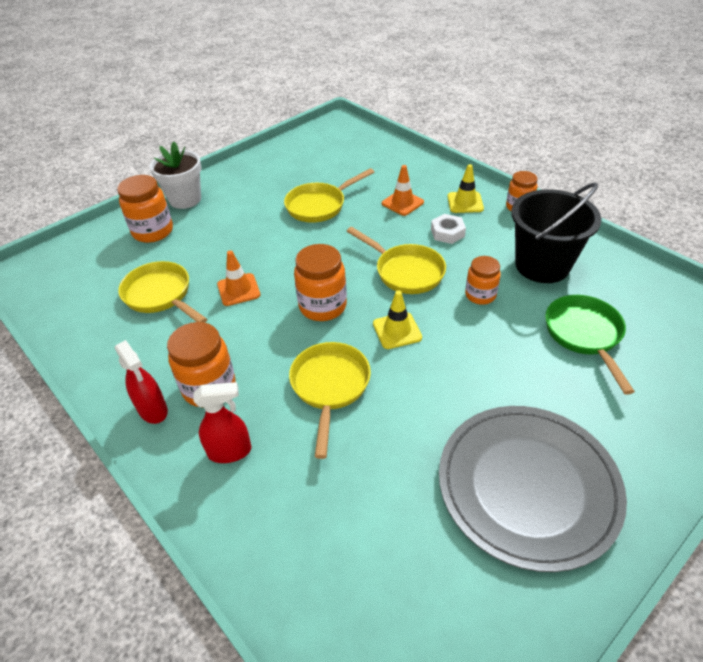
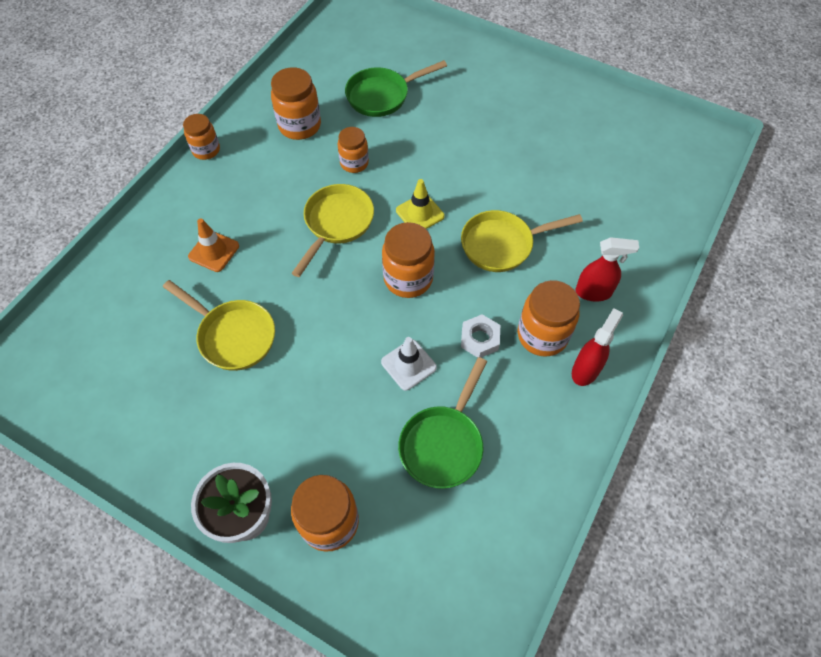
camera: 110 degrees left, 15 degrees up
(161, 295) = (443, 443): yellow pan -> green pan
(230, 451) = (593, 292): red spray bottle -> red spray bottle turned 120 degrees clockwise
(238, 290) = (408, 365): orange traffic cone -> white traffic cone
(447, 233) = (264, 201): white nut -> white nut (480, 339)
(465, 202) = (204, 195): yellow traffic cone -> none
(528, 486) = (534, 117): grey plate -> none
(542, 265) = (299, 126): black bucket -> orange jar

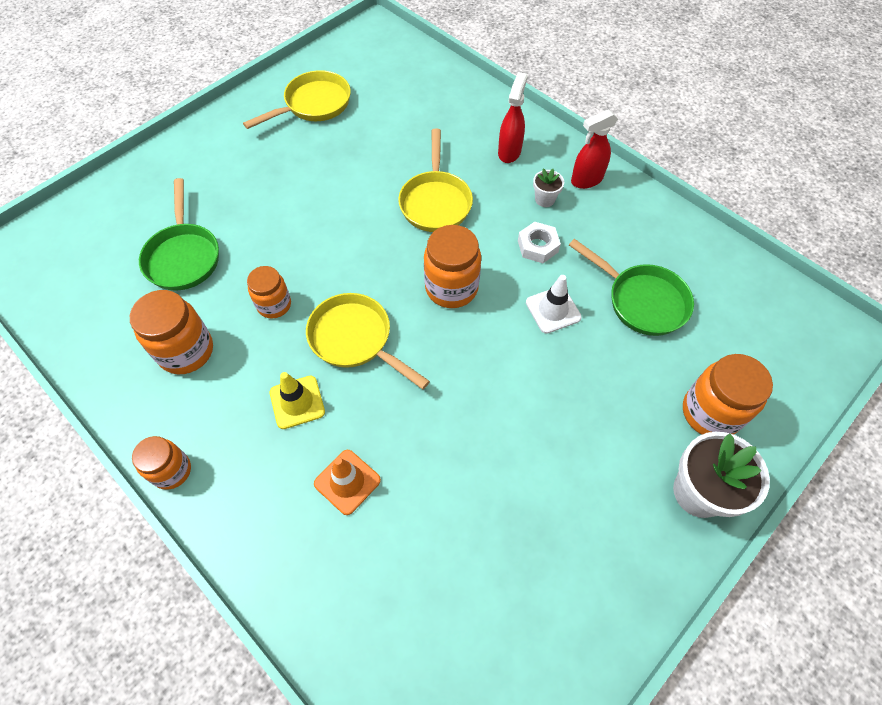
camera: 75 degrees left, 0 degrees up
(233, 335) = (477, 475): yellow pan -> yellow pan (313, 105)
(420, 213) = (371, 259): yellow traffic cone -> yellow traffic cone (297, 402)
(542, 335) = (544, 199): orange jar -> white flower pot
(585, 370) = (586, 180): red spray bottle -> red spray bottle turned 75 degrees counterclockwise

